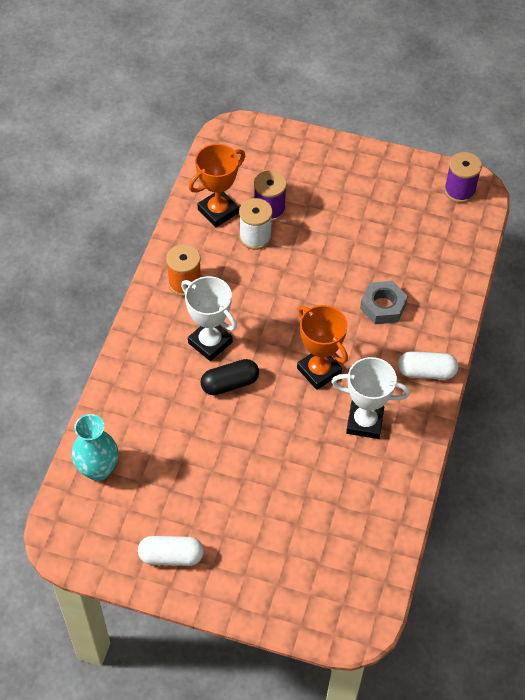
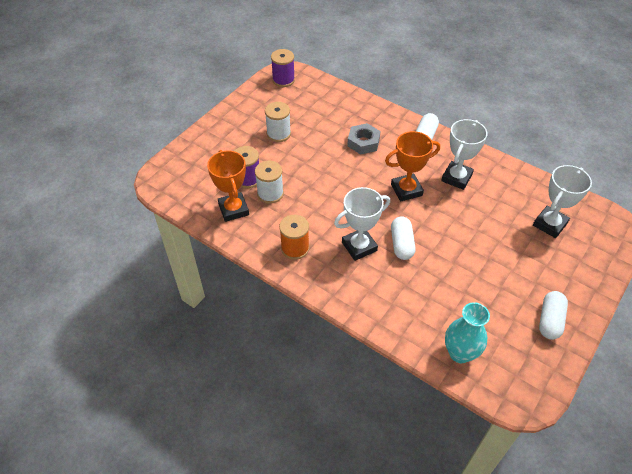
camera: 70 degrees left, 5 degrees down
(230, 383) = (401, 244): black capsule -> white capsule
(326, 542) = (550, 224): none -> white trophy
(356, 215) = (278, 134): none -> white spool

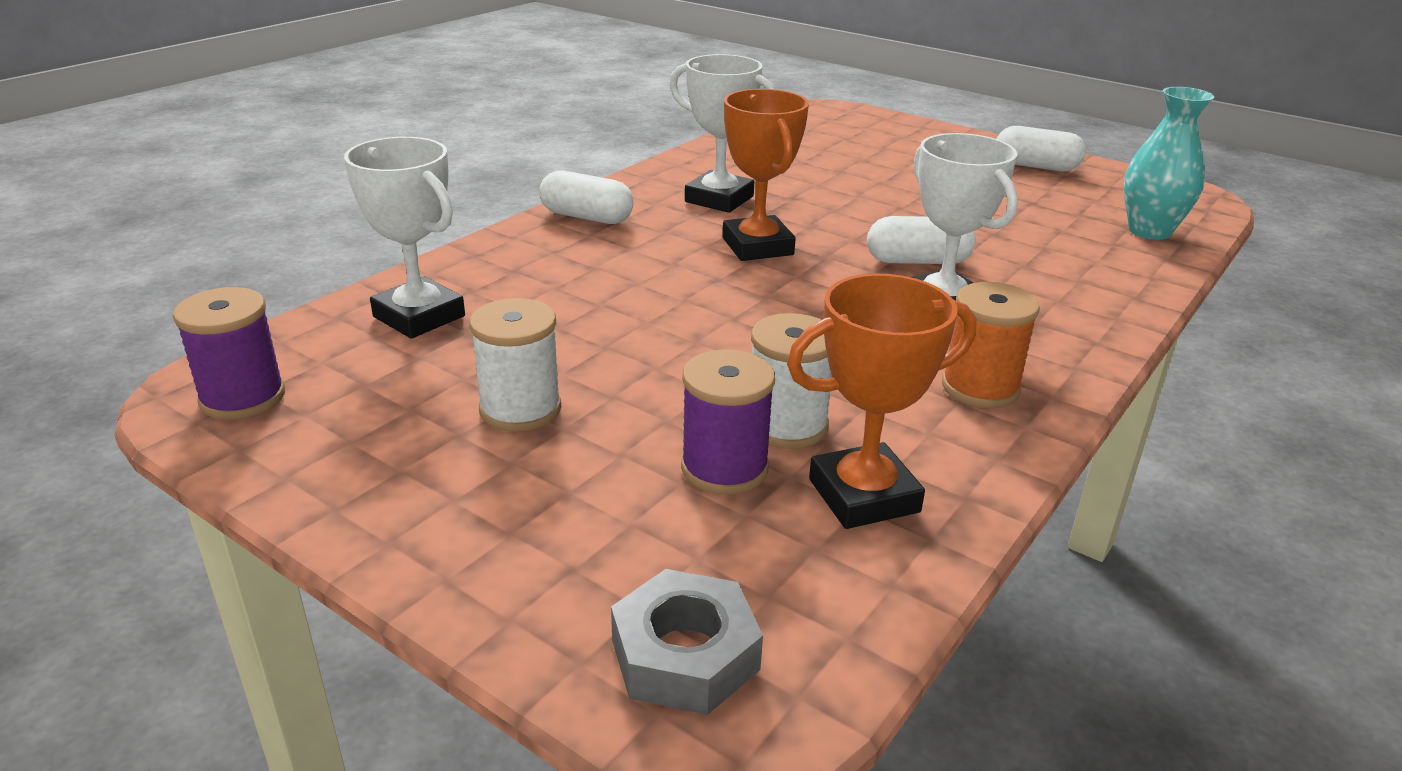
camera: 90 degrees left, 20 degrees down
(363, 142) = (590, 284): grey nut -> grey nut (685, 655)
(550, 224) = (830, 145): white trophy -> white trophy (419, 316)

